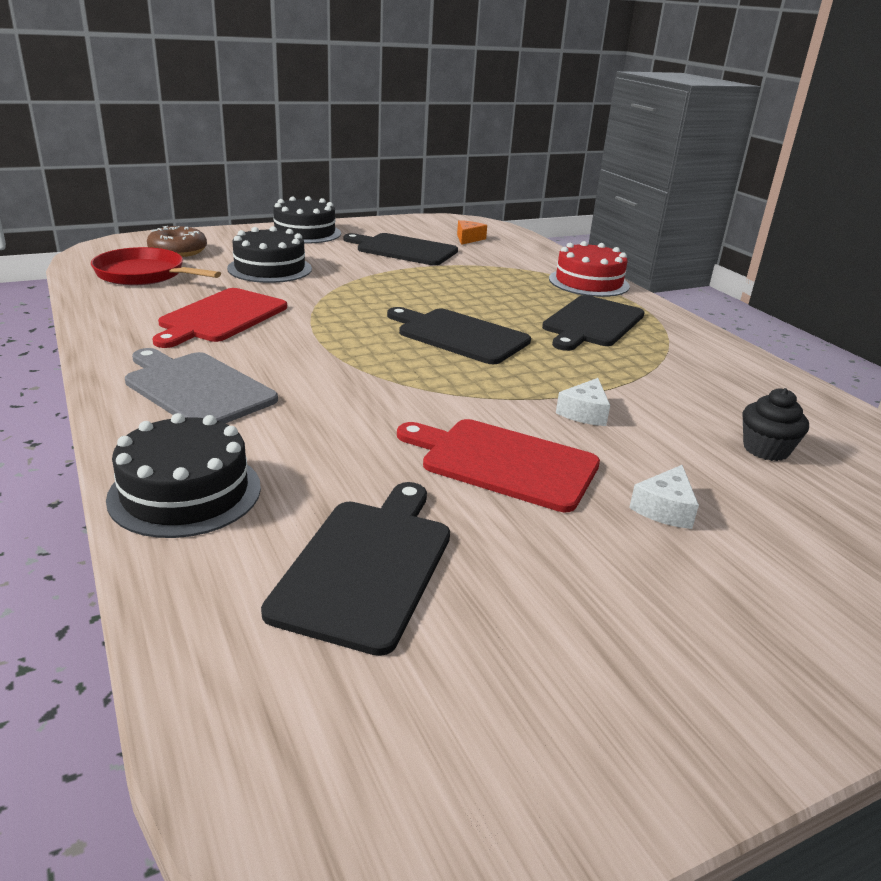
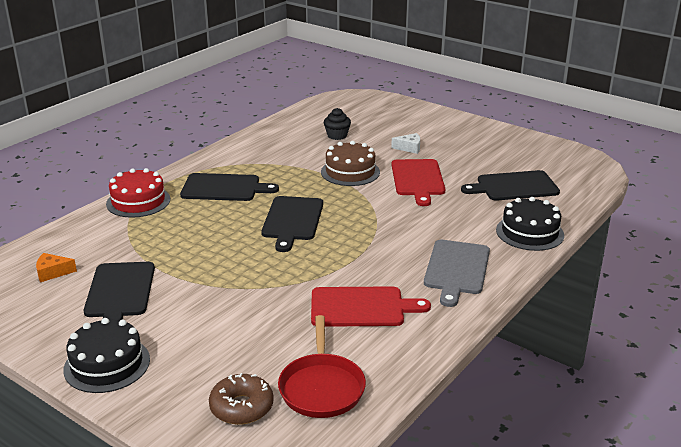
camera: 115 degrees left, 0 degrees up
(270, 268) = (240, 334): black cake -> none
(584, 413) = (350, 172): white cheese -> brown cake

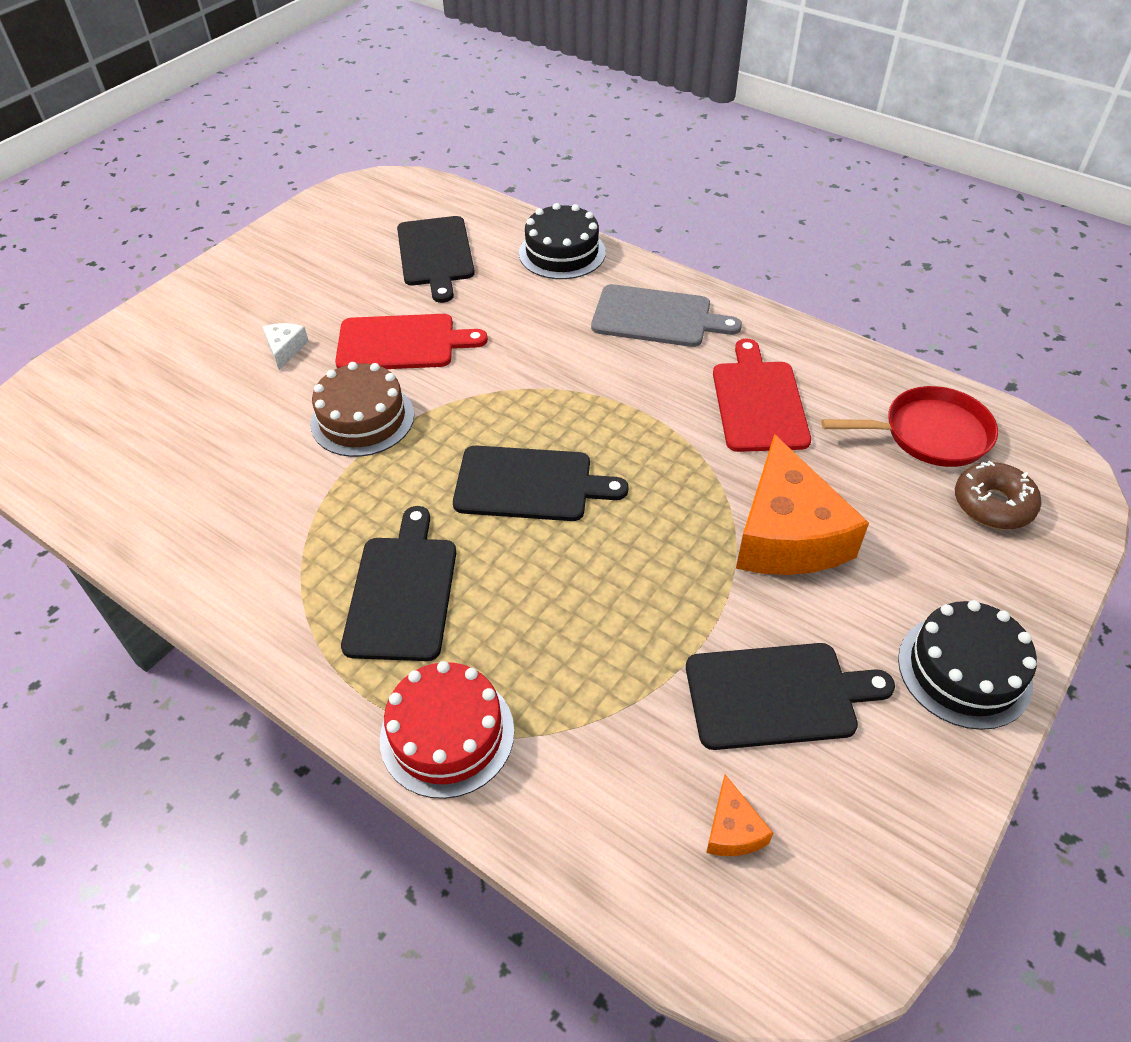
camera: 90 degrees left, 20 degrees up
(234, 307) = (787, 534): none -> orange cheese
(337, 136) = (207, 439): black cupcake -> none

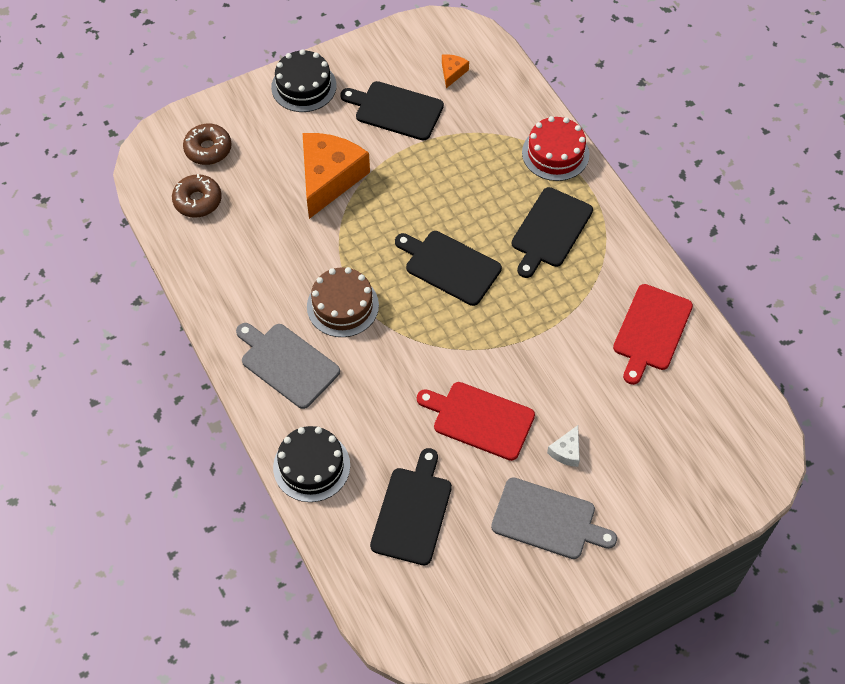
camera: 155 degrees left, 10 degrees up
(288, 291) = (547, 520): none -> grey cutting board
(362, 419) = (532, 360): brown cake -> brown cake (342, 306)
(759, 402) = (276, 264): red cutting board -> red cutting board (651, 330)
(930, 434) = (197, 201): red pan -> brown donut

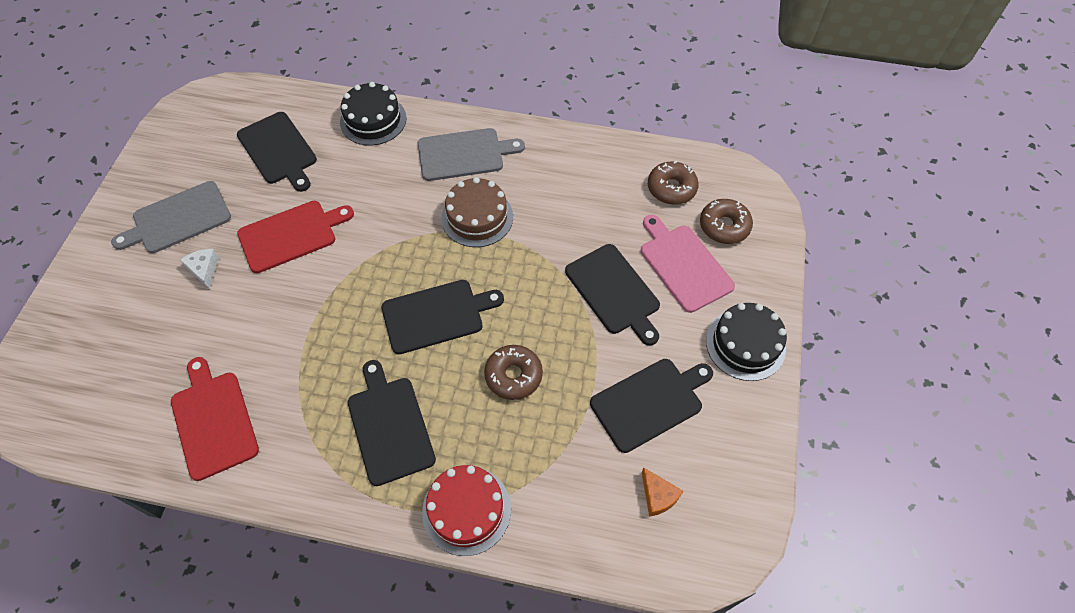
camera: 130 degrees right, 0 degrees up
(267, 152) = (684, 265): none -> pink cutting board
(329, 178) = (614, 292): orange cheese -> black cutting board
(449, 190) = (513, 376): none -> brown donut

